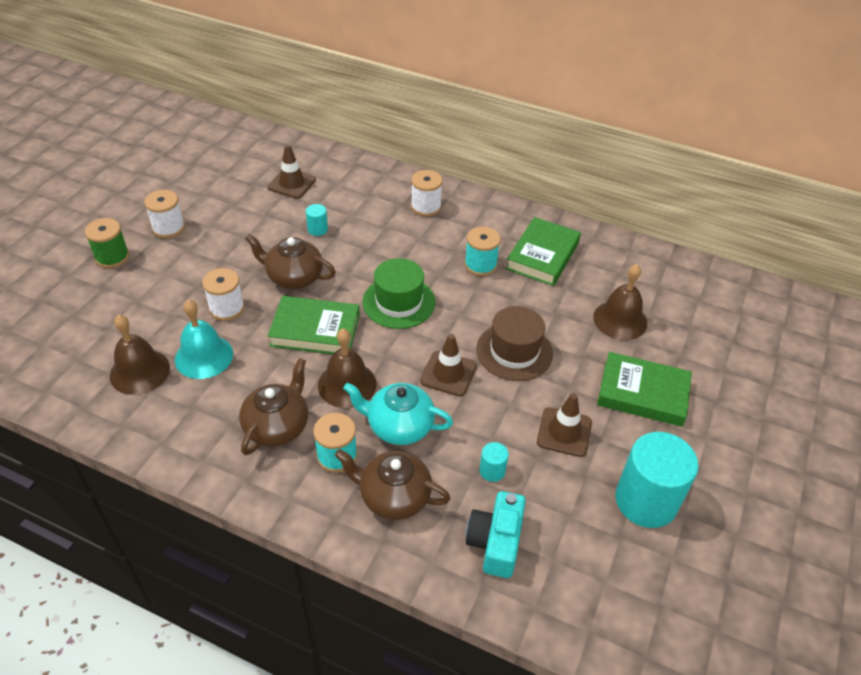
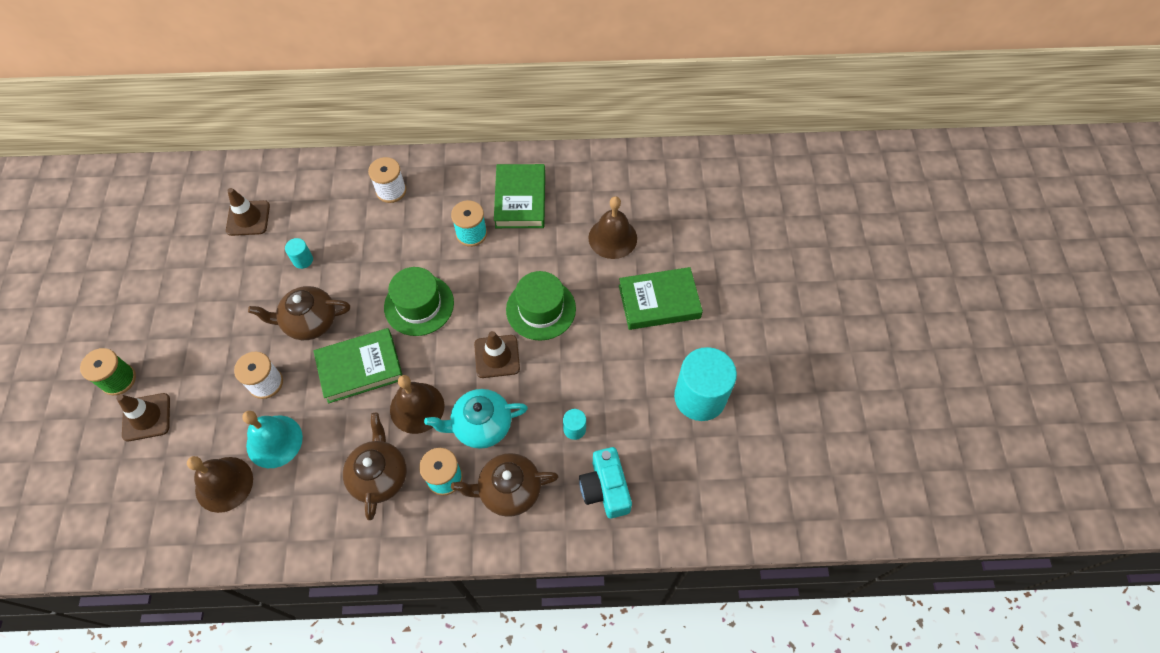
camera: 25 degrees left, 15 degrees up
(168, 228) = (155, 322): white spool -> none
(514, 351) = (541, 309): brown hat -> green hat
(564, 432) = (614, 367): brown traffic cone -> brown traffic cone (146, 417)

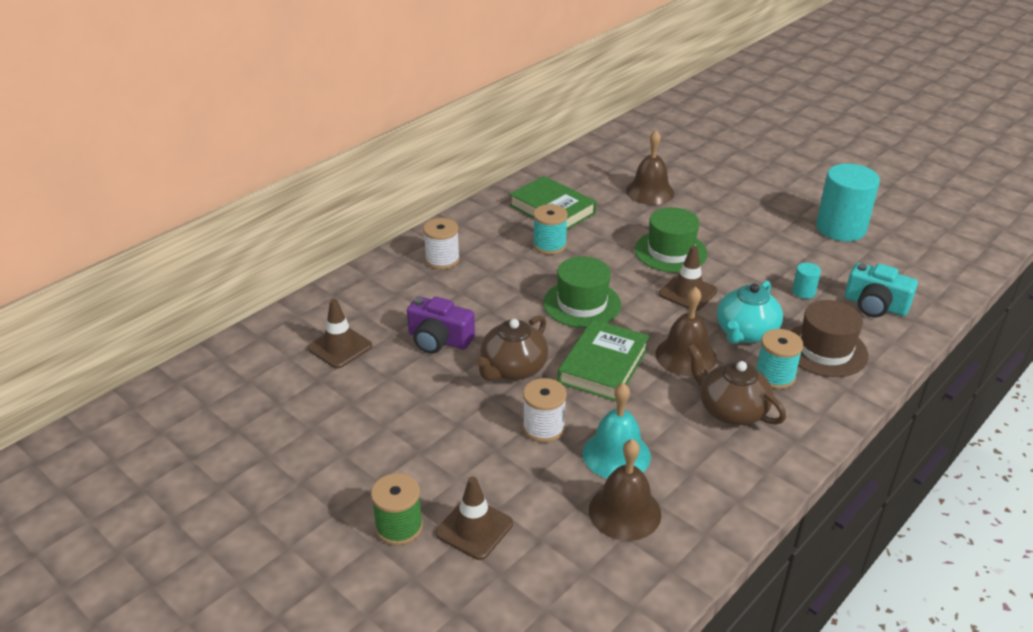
camera: 45 degrees left, 25 degrees down
(303, 260) = (439, 340): turquoise cylinder -> purple camera
(509, 490) = (825, 350): brown teapot -> brown hat
(659, 301) = (735, 202): green book -> none

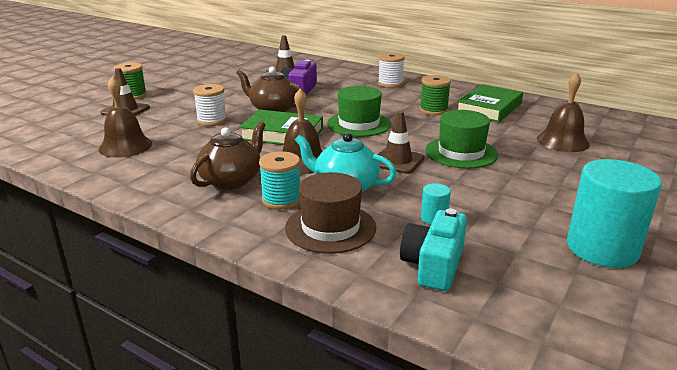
camera: 80 degrees right, 10 degrees down
(549, 245) = (433, 110): turquoise spool -> green spool
(616, 454) = (182, 142): turquoise bell -> none

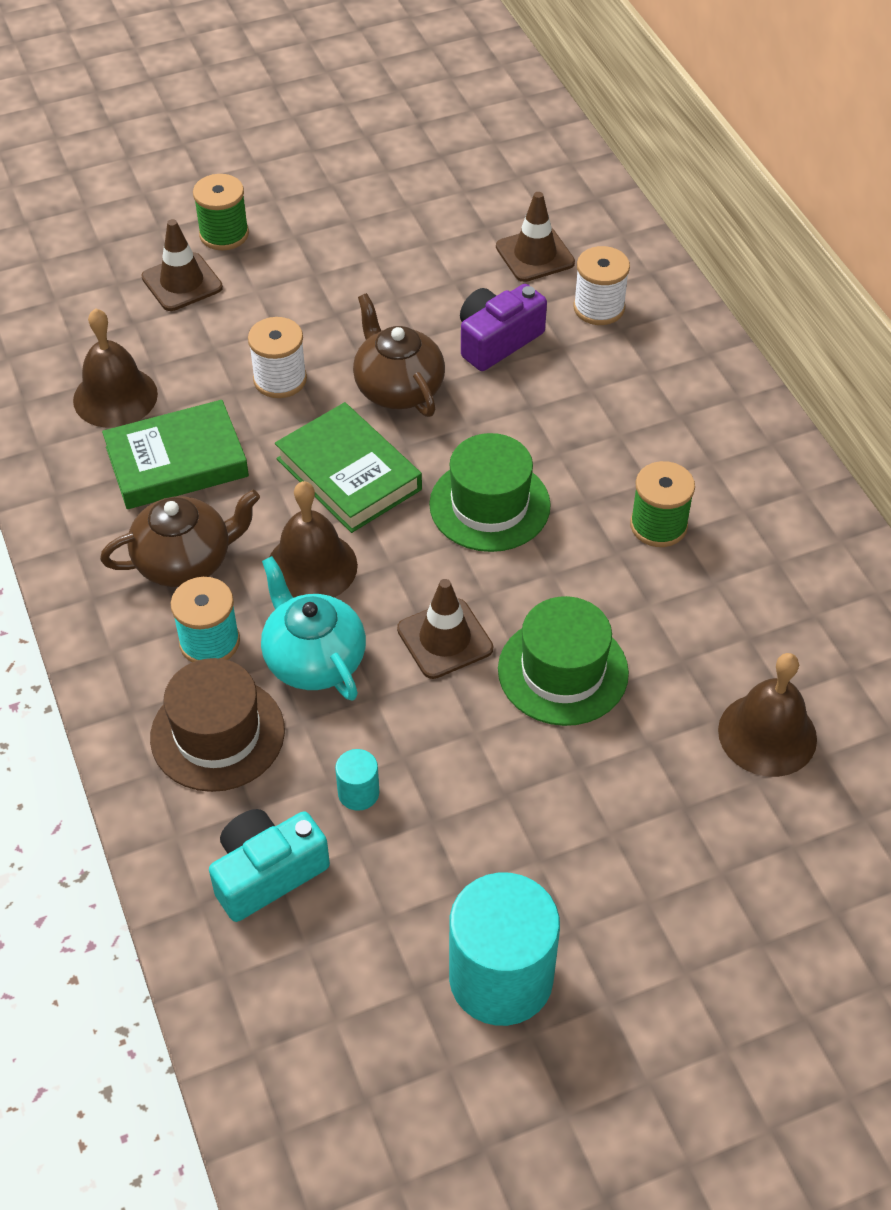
camera: 35 degrees right, 25 degrees up
(390, 84) = (680, 394): white spool -> white spool (599, 308)
(489, 108) = (766, 569): green book -> green book (177, 462)

